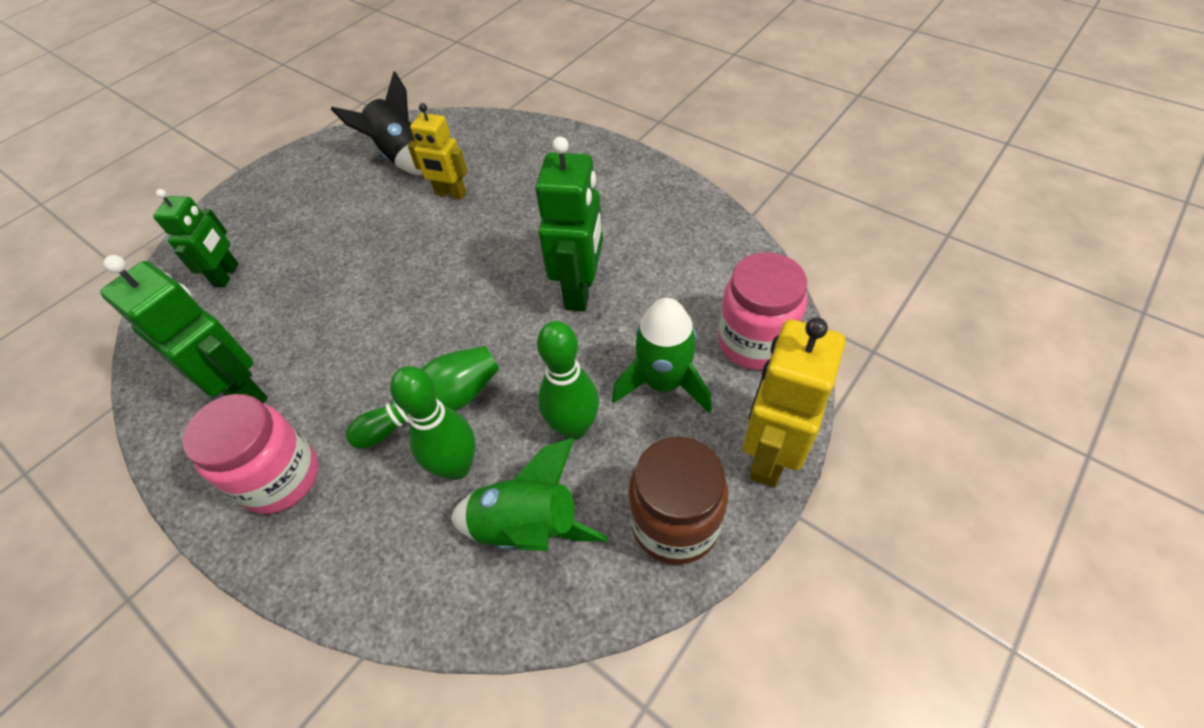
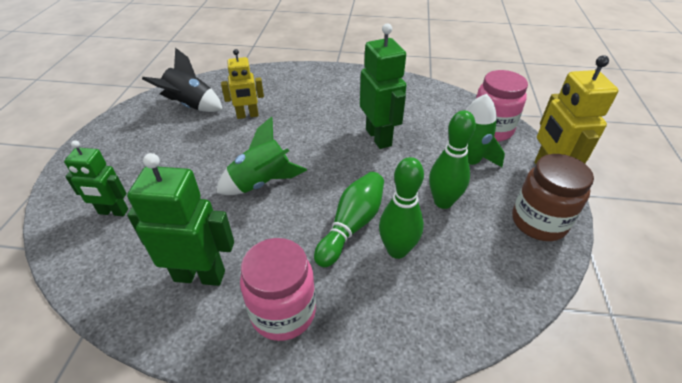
camera: 35 degrees left, 10 degrees down
(227, 275) = (113, 212): green robot -> green robot turned 120 degrees clockwise
(528, 526) = (469, 260): green rocket -> green rocket (261, 183)

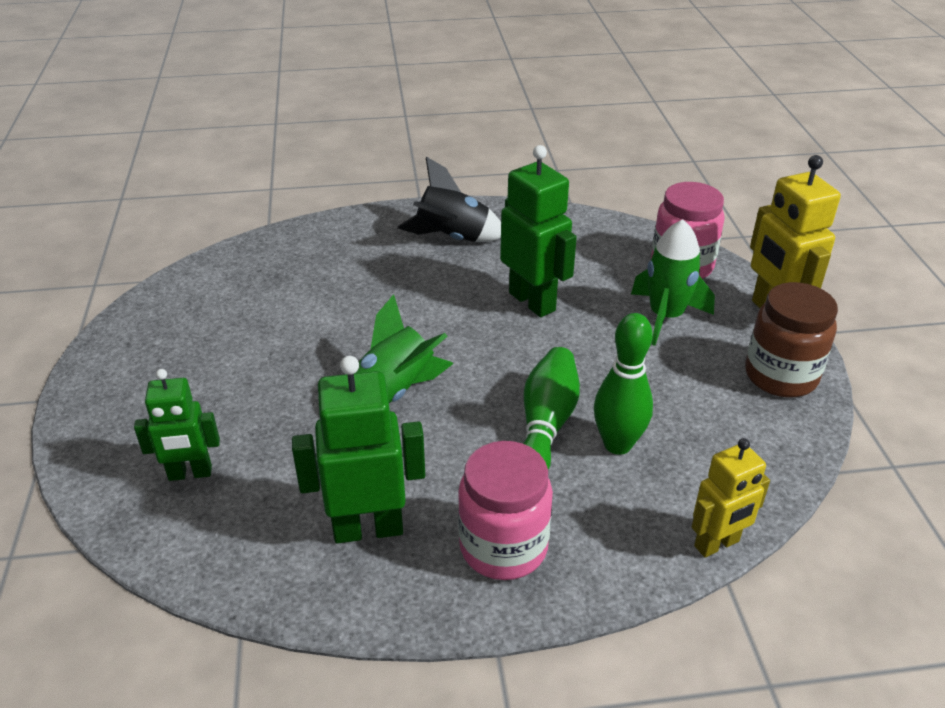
camera: 15 degrees left, 5 degrees down
(190, 106) = (222, 300): black rocket -> black rocket (452, 238)
(247, 115) = (322, 301): yellow robot -> yellow robot (717, 544)
(443, 202) = (653, 373): green bowling pin -> none

